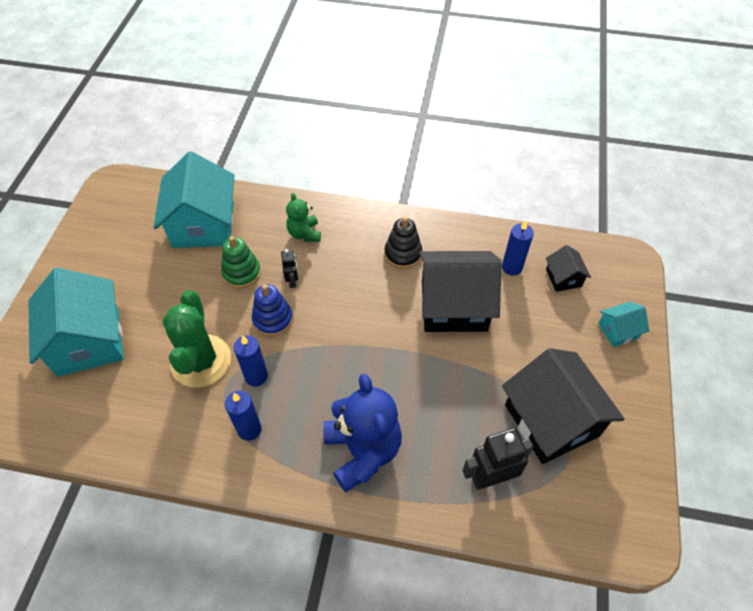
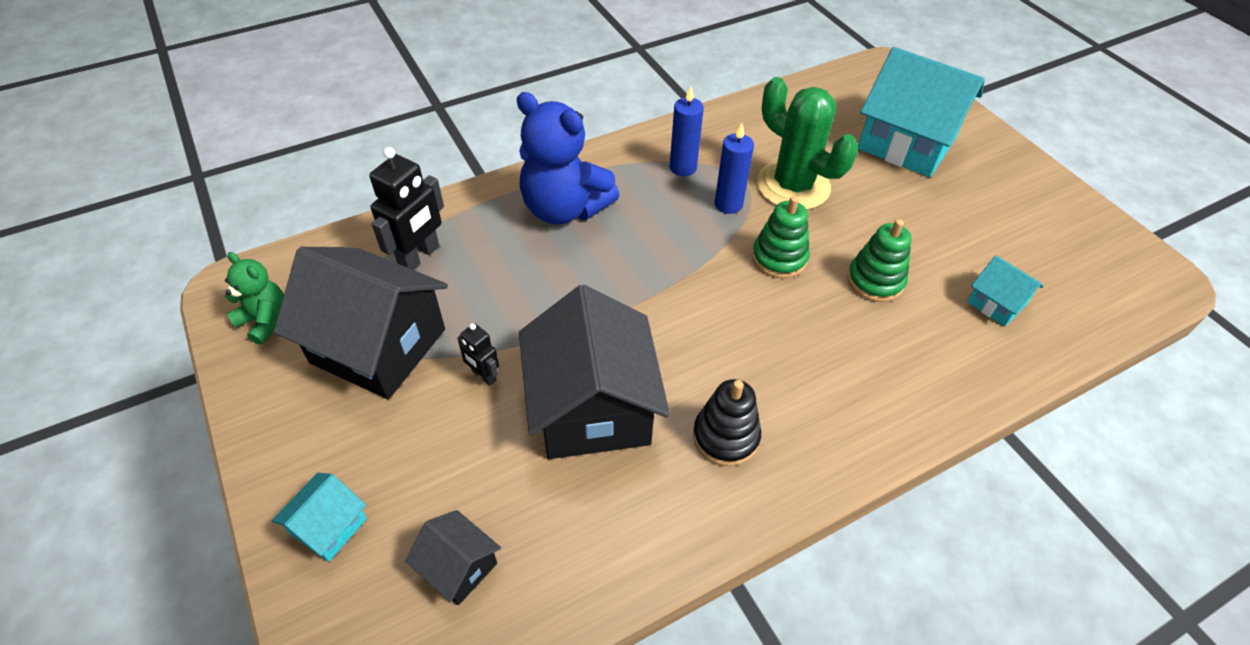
camera: 140 degrees right, 5 degrees down
(203, 225) = (996, 303): turquoise house -> turquoise house, size x0.46
(273, 319) = (779, 258): blue stacking toy -> green stacking toy
(292, 281) = (812, 308): black robot -> black robot (483, 376)
(304, 234) = (876, 375): green teddy bear -> green teddy bear (265, 320)
(454, 305) = (592, 408): black house -> black house turned 60 degrees counterclockwise
(512, 267) = (553, 527): blue candle -> none

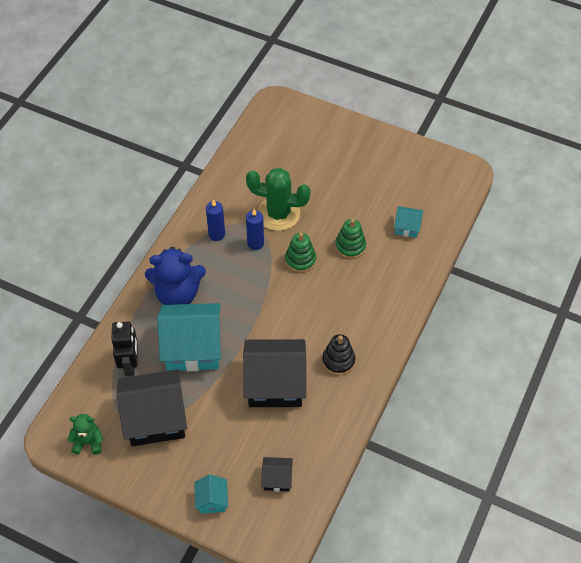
camera: 35 degrees left, 5 degrees up
(483, 376) = (216, 400): black robot -> none
(592, 408) = (275, 384): black house -> black house turned 45 degrees counterclockwise
(906, 143) = (315, 154): turquoise house -> turquoise house (193, 348)

